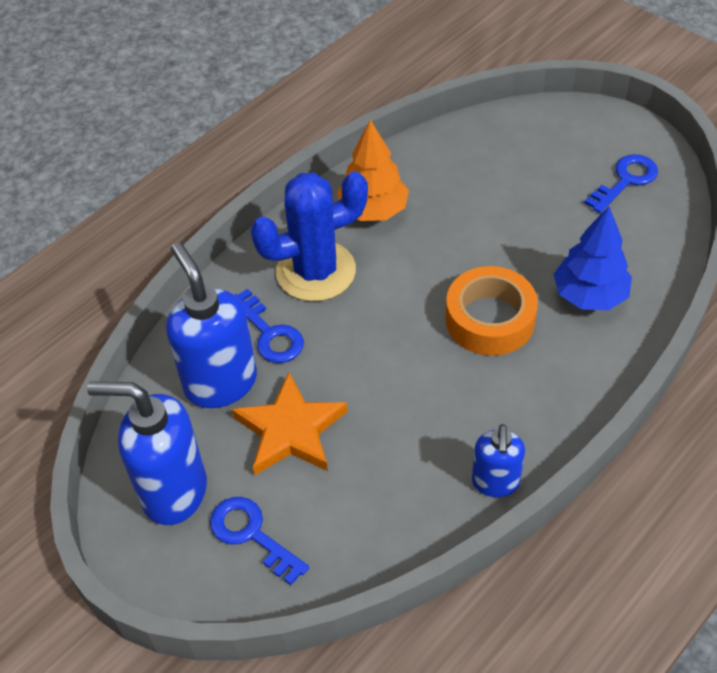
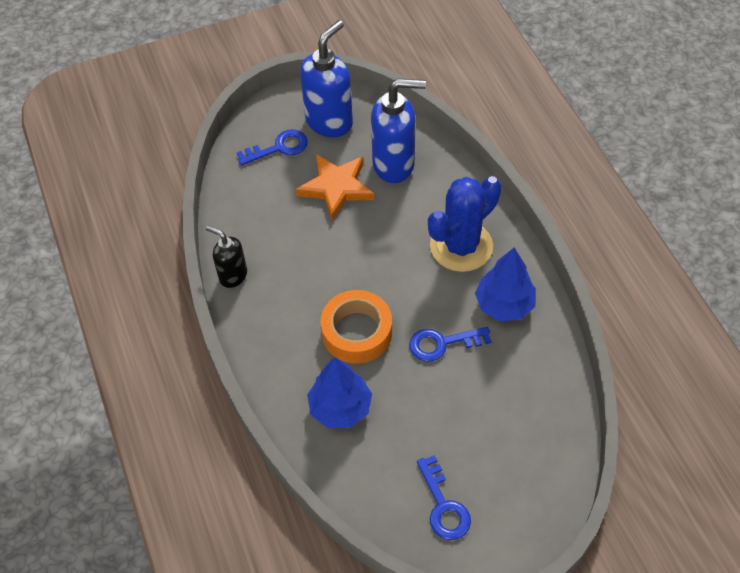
camera: 115 degrees right, 5 degrees up
(270, 333) = (419, 202): blue key -> blue key (442, 343)
(316, 271) = (461, 246): blue cactus -> blue cactus turned 45 degrees clockwise
(373, 210) = (504, 304): orange tree -> blue tree
(495, 482) = (233, 275): blue soap dispenser -> black soap dispenser

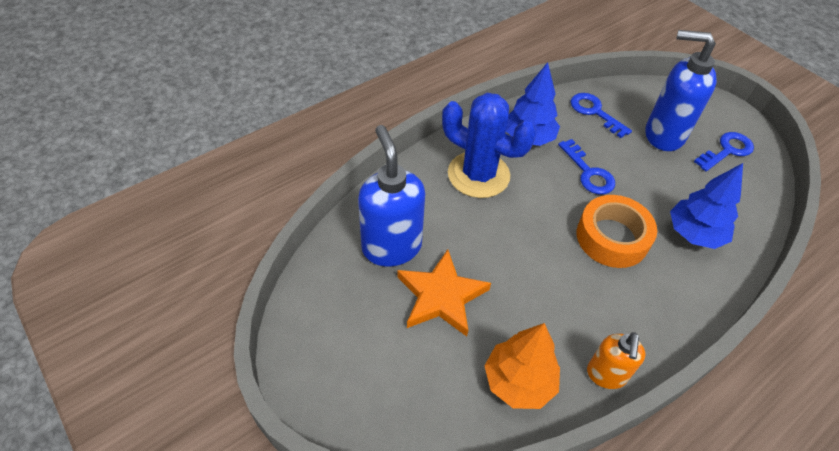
camera: 110 degrees left, 5 degrees down
(233, 275) = (606, 375): black soap dispenser -> orange soap dispenser
(249, 218) = (518, 381): none -> orange tree
(279, 148) = (396, 379): blue key -> blue key (595, 112)
(329, 121) = (339, 328): blue soap dispenser -> blue soap dispenser (663, 135)

